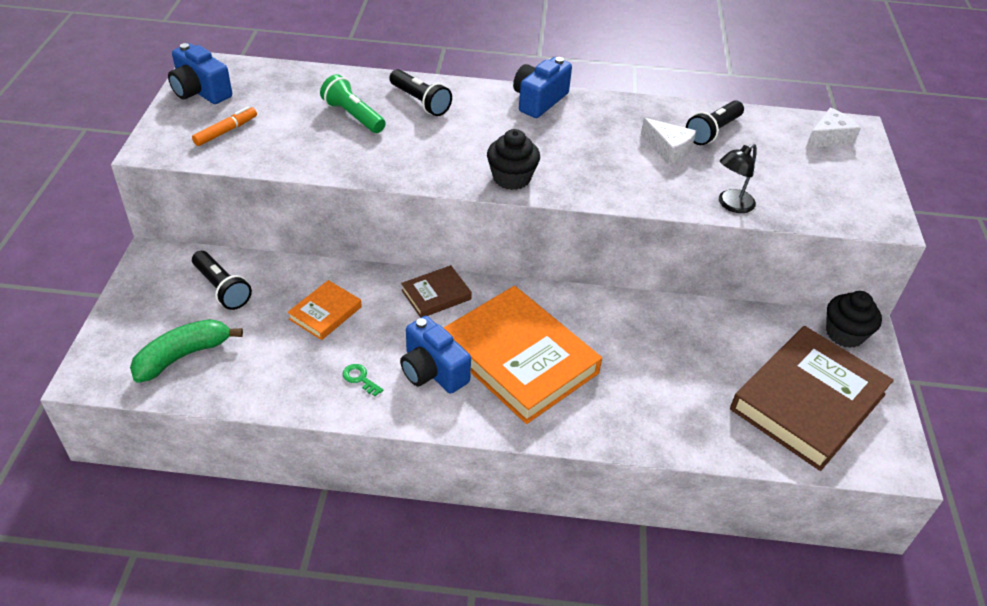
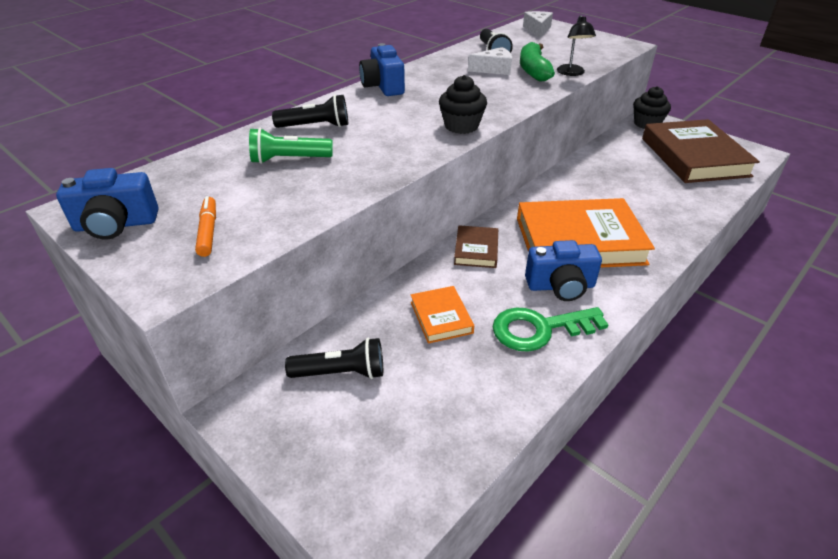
camera: 50 degrees left, 5 degrees down
(183, 356) = (411, 441): green banana -> green banana (533, 70)
(360, 378) = (539, 329): green key -> green key, size x2.40

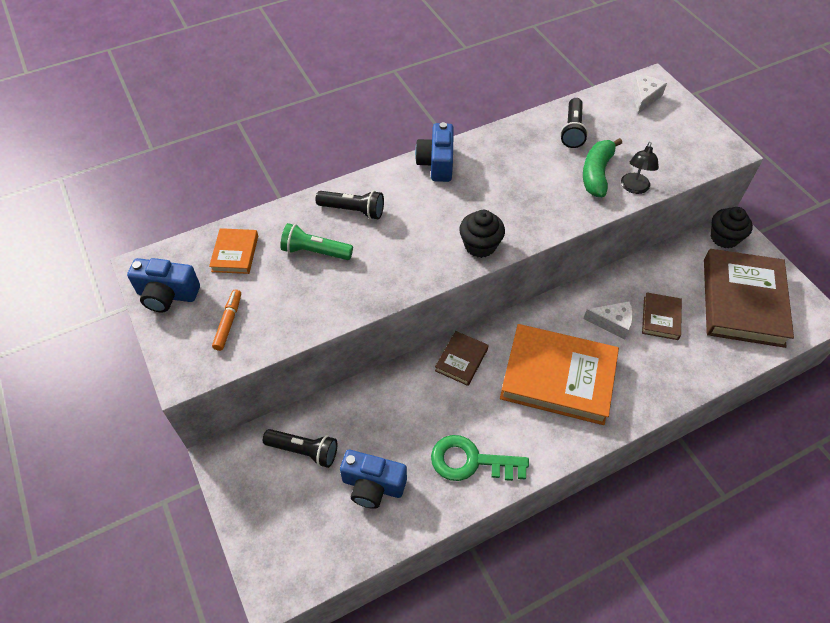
camera: 20 degrees right, 15 degrees up
(441, 317) = (399, 423): orange book -> orange book (235, 253)
(494, 69) = (558, 161): white cheese -> white cheese (612, 323)
(560, 286) = (512, 423): blue camera -> blue camera (373, 485)
(637, 180) = (660, 318): none -> brown book

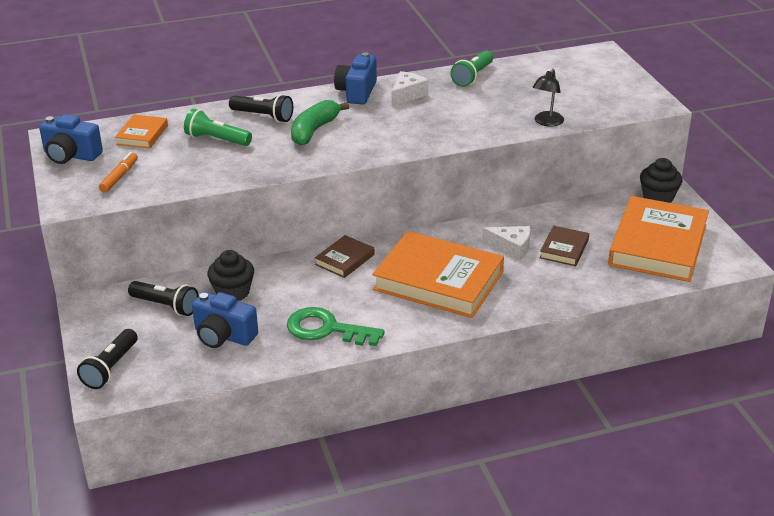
camera: 10 degrees right, 20 degrees down
(480, 245) = (376, 148): black cupcake -> black cupcake (233, 292)
(543, 129) = (472, 77): none -> green flashlight
(572, 130) = (502, 80): black flashlight -> black flashlight (110, 368)
(596, 173) = (513, 110): green banana -> green banana (314, 130)
(644, 98) = (586, 63): white cheese -> white cheese (407, 95)
(742, 301) = (657, 245): brown book -> orange book

